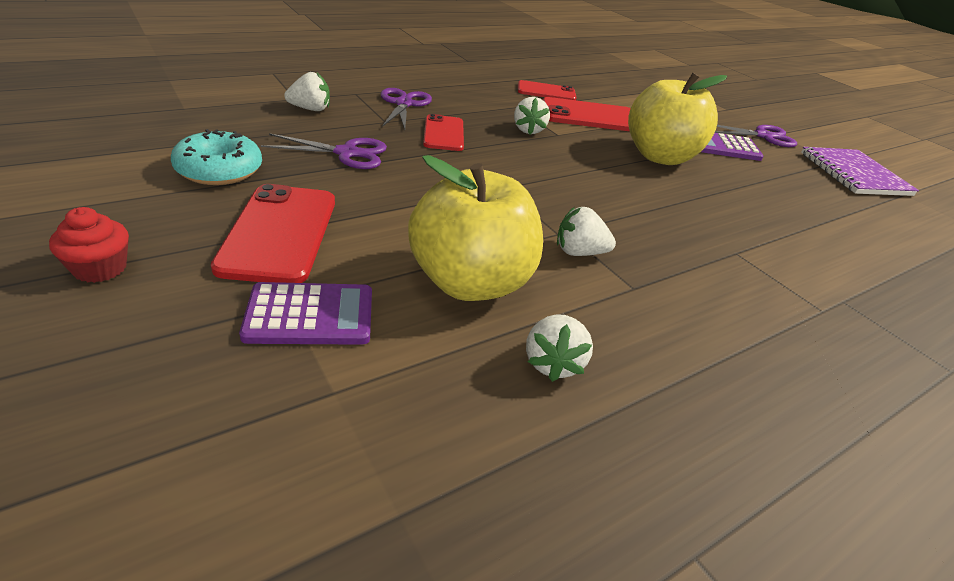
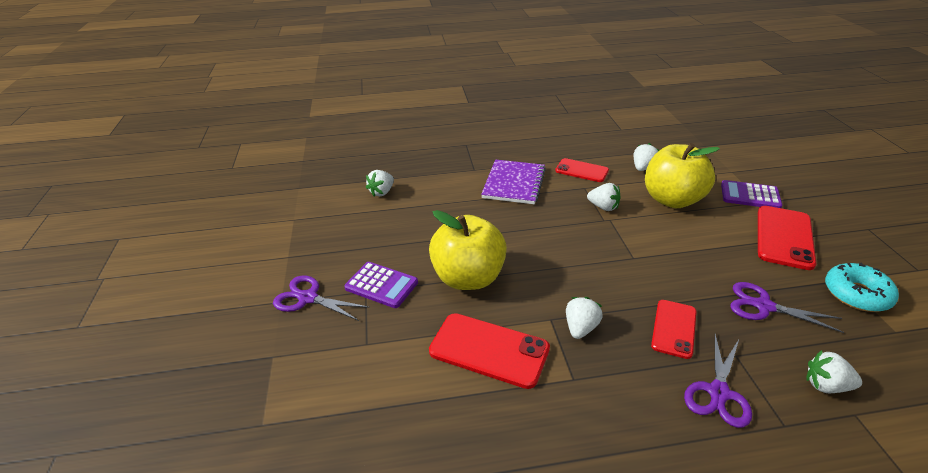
camera: 150 degrees left, 0 degrees up
(100, 268) = (865, 227): red cupcake -> none
(546, 92) = (510, 418): red phone -> red phone (581, 171)
(854, 174) = (299, 241): purple notebook -> purple notebook (514, 183)
(888, 238) = (382, 192): none -> white strawberry

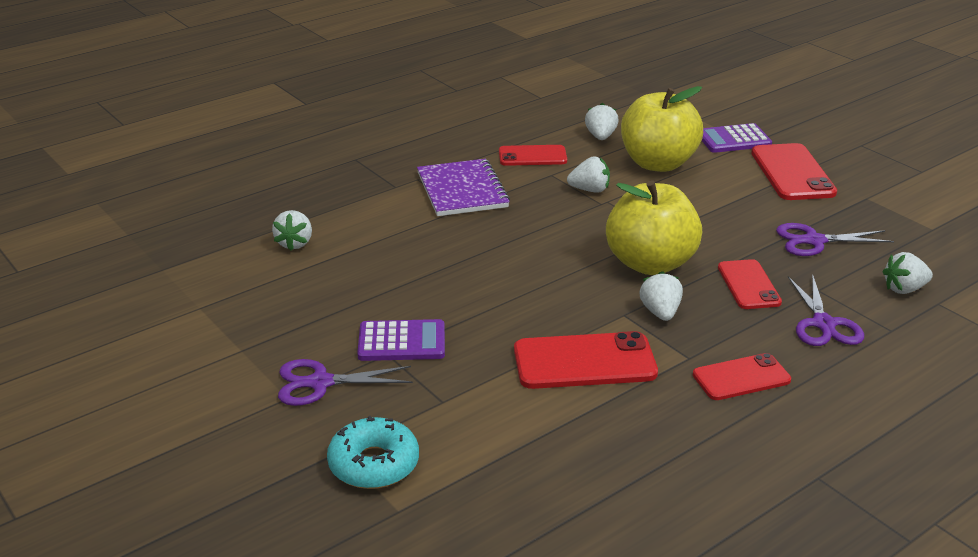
camera: 30 degrees left, 5 degrees down
(468, 278) = (499, 303): yellow apple -> yellow apple (650, 263)
(604, 417) = (741, 377): none -> red phone
(856, 294) = (884, 207): turquoise donut -> turquoise donut (374, 464)

